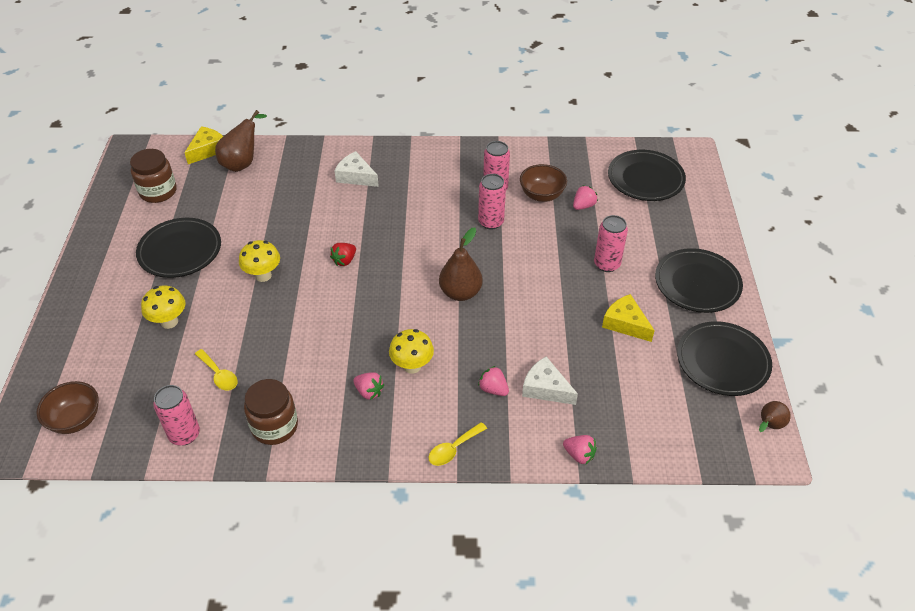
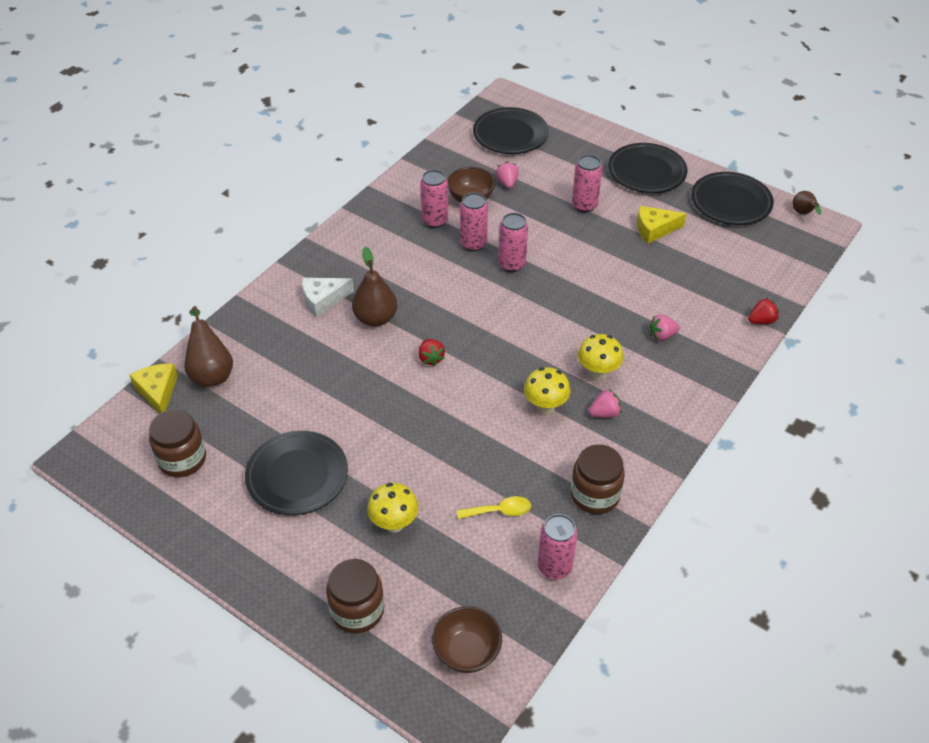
camera: 55 degrees left, 0 degrees up
(81, 342) = (357, 610): none -> brown jar
(263, 275) = (396, 425): yellow mushroom -> yellow mushroom (545, 406)
(453, 449) = (705, 389): yellow spoon -> none
(460, 293) = (540, 303): brown pear -> brown pear (375, 318)
(489, 255) = (512, 264): none -> pink can
(545, 388) = (684, 306): white cheese -> none
(579, 455) = (761, 321): pink strawberry -> red strawberry

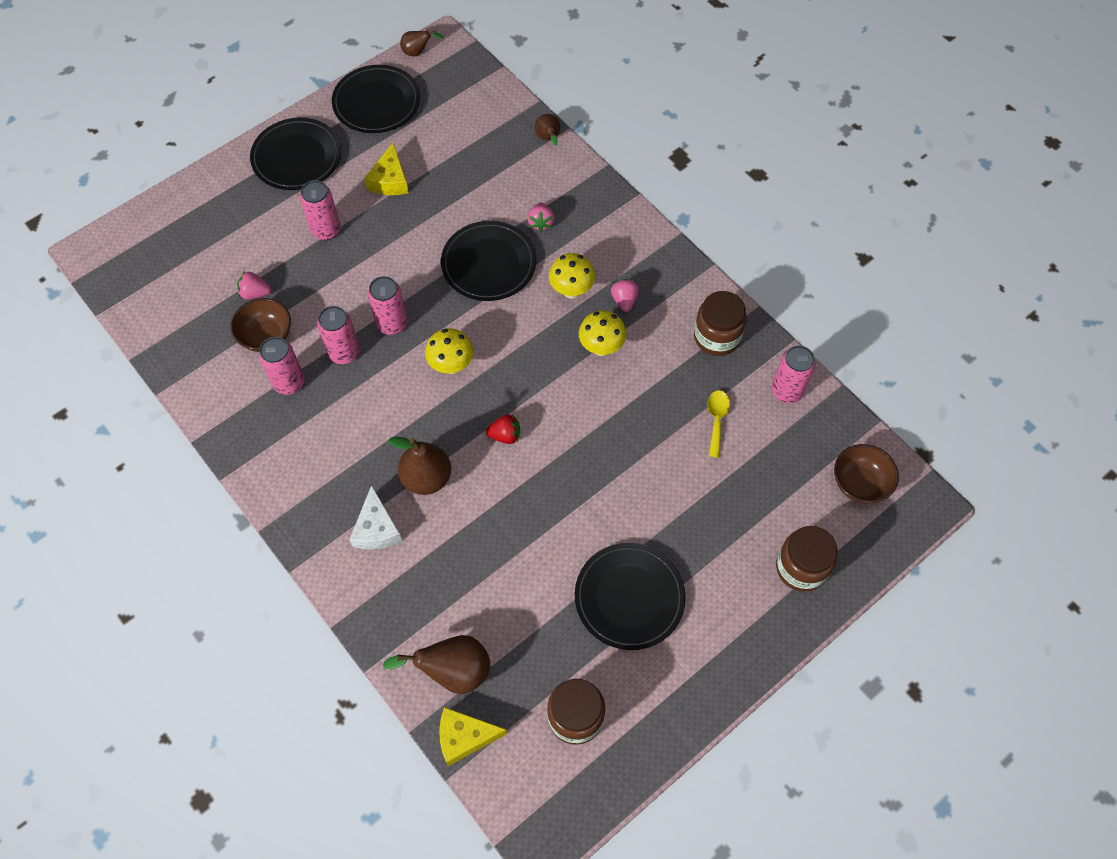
camera: 75 degrees left, 15 degrees up
(394, 523) = (710, 515): yellow mushroom -> yellow mushroom (451, 365)
(510, 135) = (169, 267): black plate -> black plate (489, 264)
(761, 321) = (548, 138): red strawberry -> brown pear

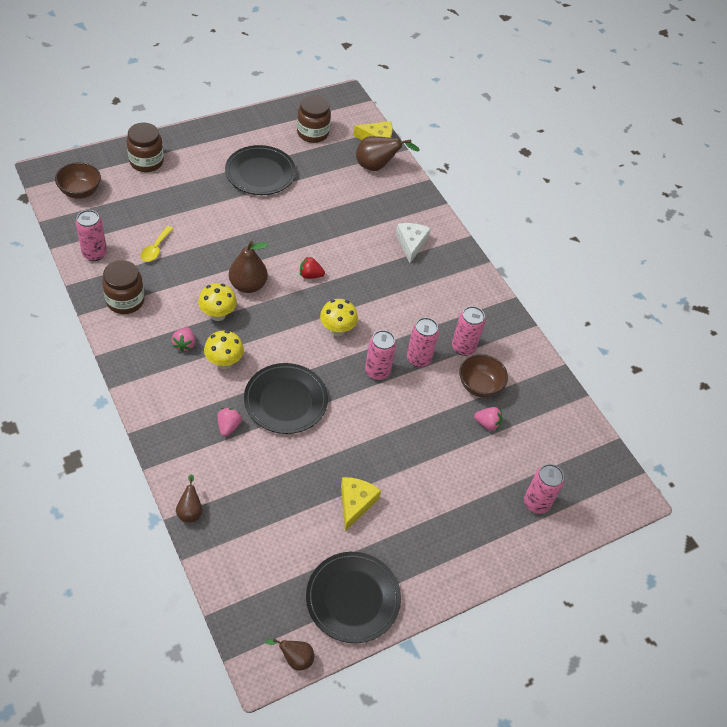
camera: 175 degrees left, 10 degrees down
(297, 157) = (442, 551): black plate -> none
(326, 230) = (421, 466): pink can -> pink can (536, 503)
(427, 478) = (372, 263): brown pear -> brown pear (248, 285)

